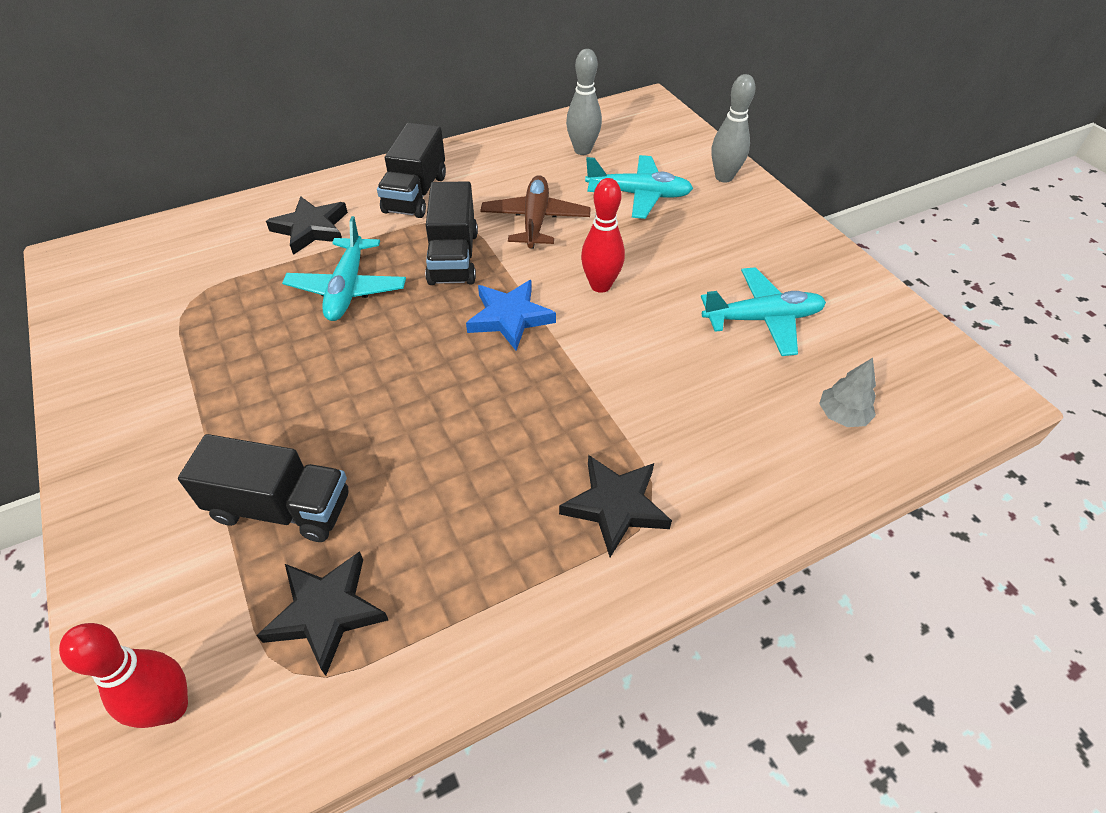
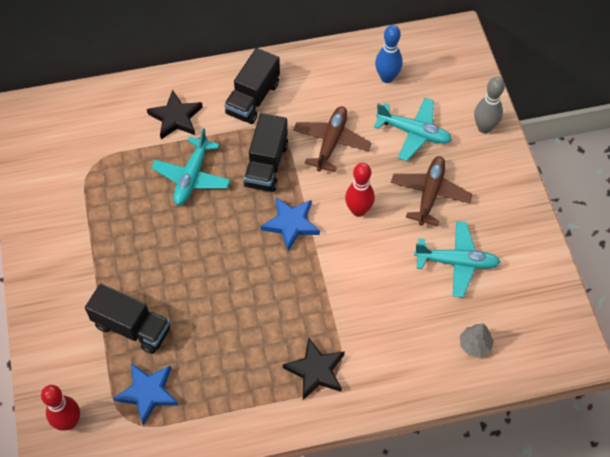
camera: 15 degrees right, 10 degrees up
(326, 612) = (148, 393): black star -> blue star
(582, 150) = (387, 77): grey bowling pin -> blue bowling pin
(689, 251) = (430, 194): none -> brown plane

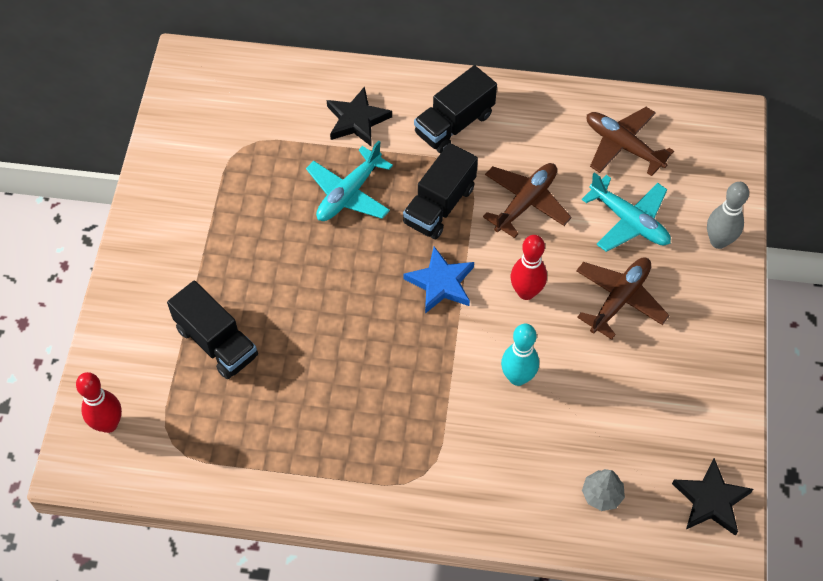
camera: 20 degrees right, 0 degrees up
(148, 393) = (205, 421): blue star -> none
(315, 371) = (402, 460): black star -> black star (710, 500)
(377, 277) = (517, 377): none -> turquoise bowling pin
(387, 77) = (623, 146): blue bowling pin -> brown plane
(457, 262) = (619, 390): turquoise plane -> none

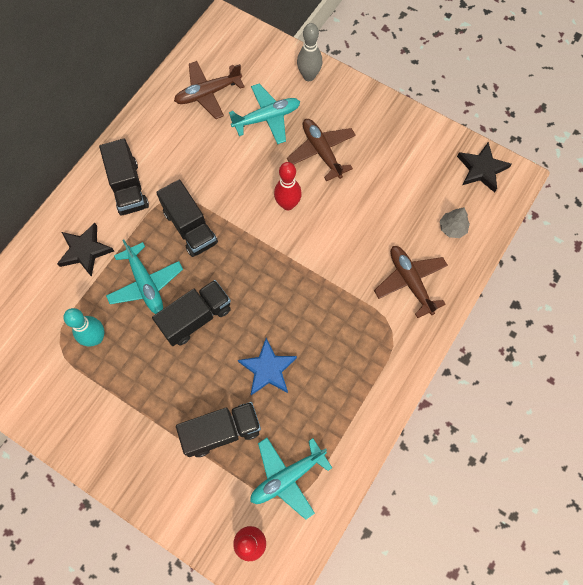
camera: 65 degrees left, 10 degrees up
(194, 430) = (287, 477): none -> turquoise plane
(334, 259) = (196, 318): none -> black truck
(441, 283) = (253, 254): blue star -> blue star (268, 369)
(517, 377) = (348, 239): turquoise bowling pin -> turquoise bowling pin (96, 338)
(526, 202) = (218, 172): brown plane -> brown plane (410, 281)

